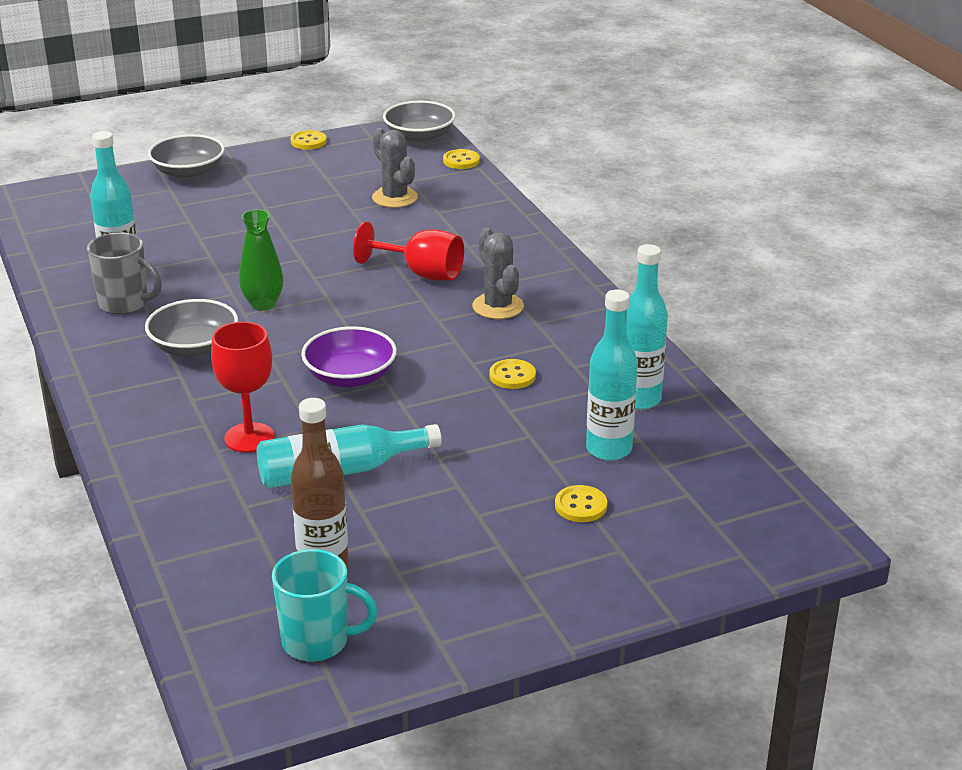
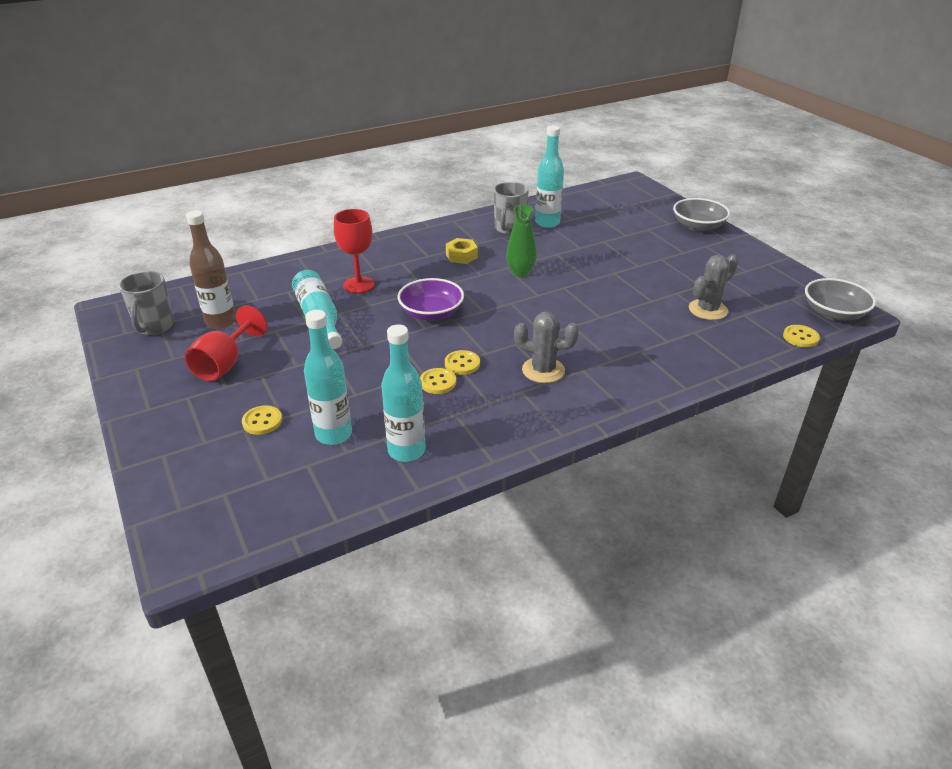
camera: 85 degrees right, 5 degrees up
(194, 347) = (461, 256): grey bowl -> yellow nut
(308, 141) = (783, 264): yellow button -> yellow button (462, 364)
(317, 642) = (154, 326): turquoise mug -> grey mug
(421, 273) = (585, 331): red goblet -> red goblet (225, 364)
(498, 306) = (543, 370): grey cactus -> grey cactus turned 45 degrees clockwise

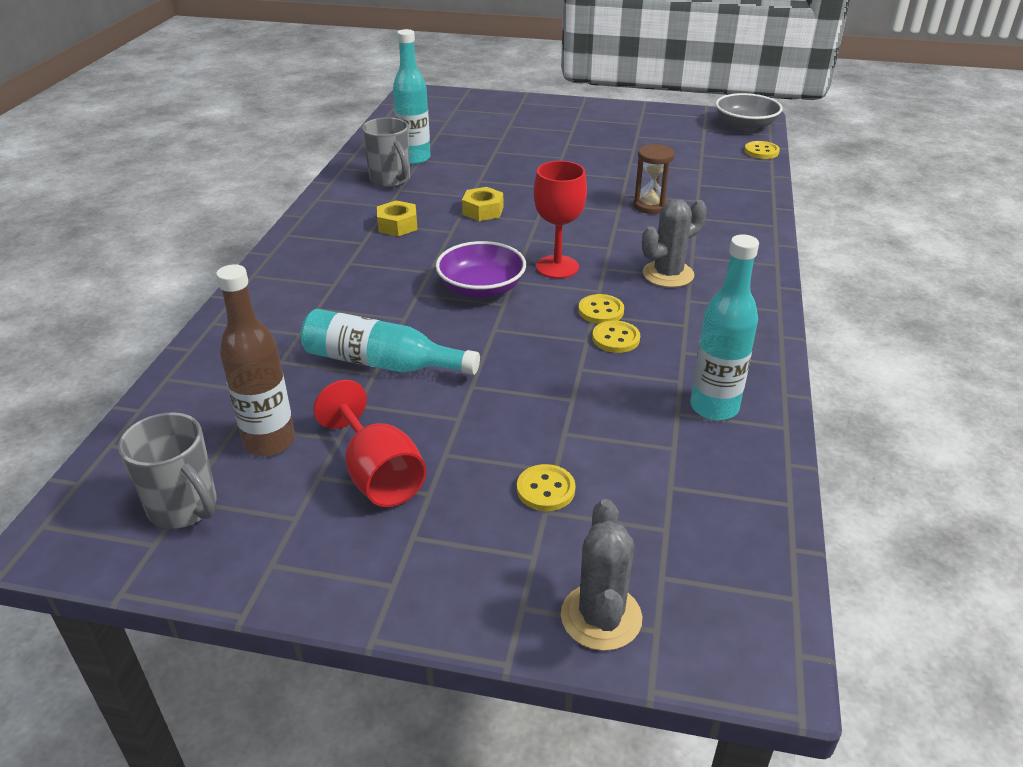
camera: 50 degrees left, 0 degrees up
(333, 434) = (632, 444): turquoise bottle -> none
(359, 285) = (351, 307): red goblet -> red goblet (557, 267)
(520, 272) = (483, 211): green vase -> yellow nut
(626, 326) = (650, 206): none -> brown hourglass
(698, 226) = (541, 106): grey bowl -> none
(708, 310) = (674, 164): grey cactus -> grey cactus (601, 617)

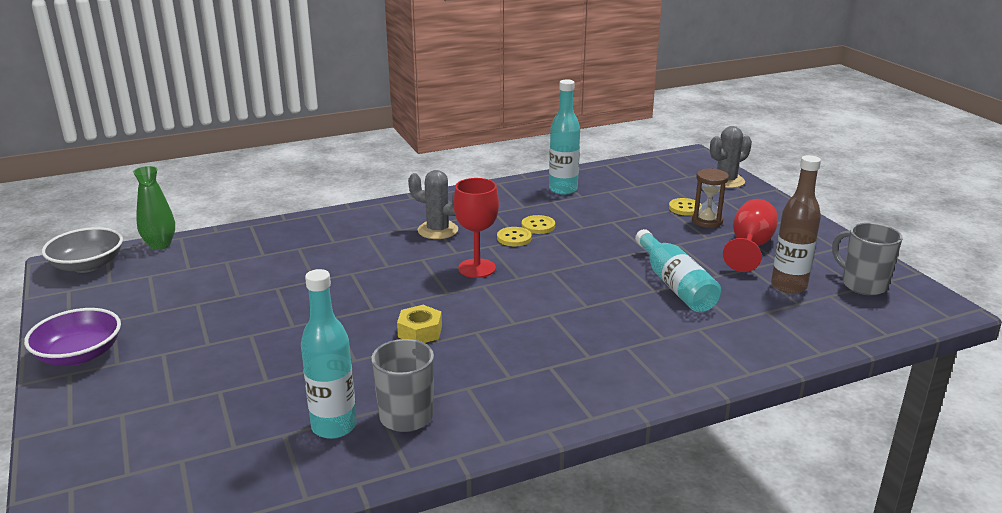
camera: 125 degrees left, 10 degrees down
(184, 508) = (862, 285): grey mug -> grey mug turned 45 degrees counterclockwise
(397, 225) = (498, 363): yellow nut -> none
(481, 288) = (544, 285): purple bowl -> purple bowl (79, 355)
(650, 206) = (329, 262): brown hourglass -> brown hourglass (707, 221)
(761, 151) = (160, 245): yellow button -> green vase

